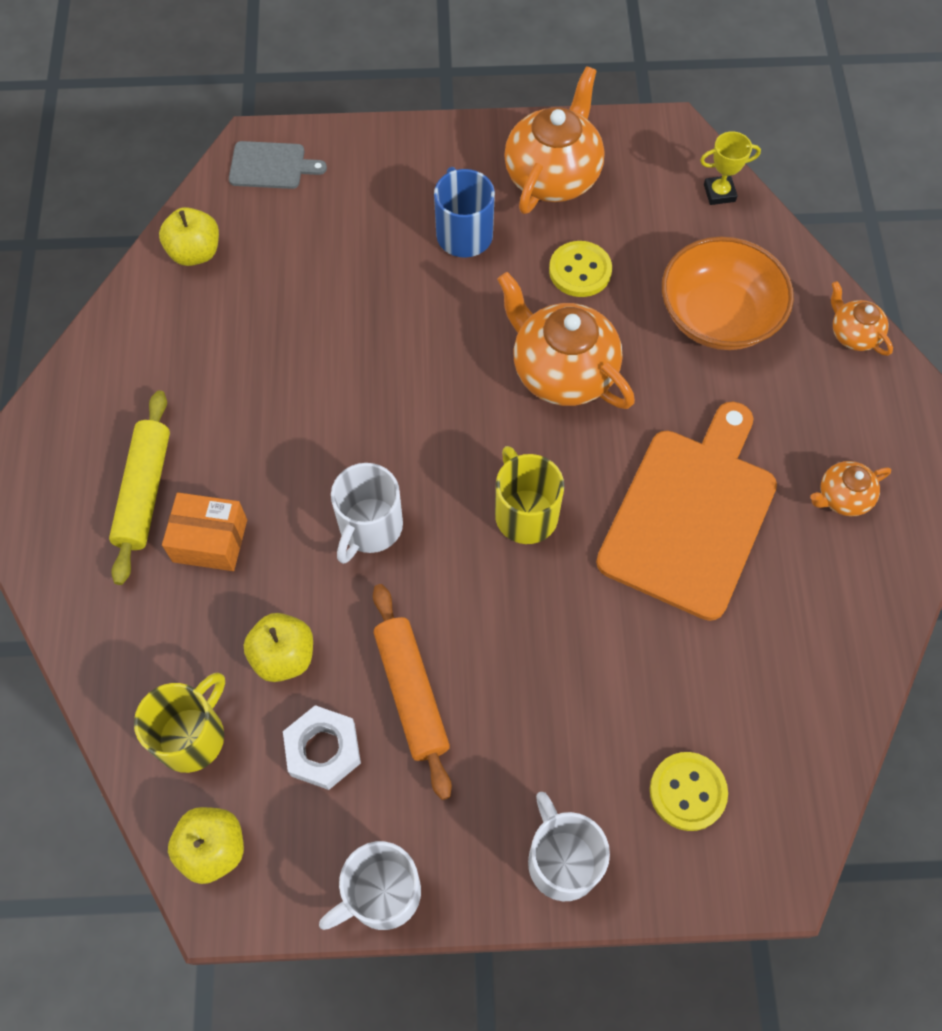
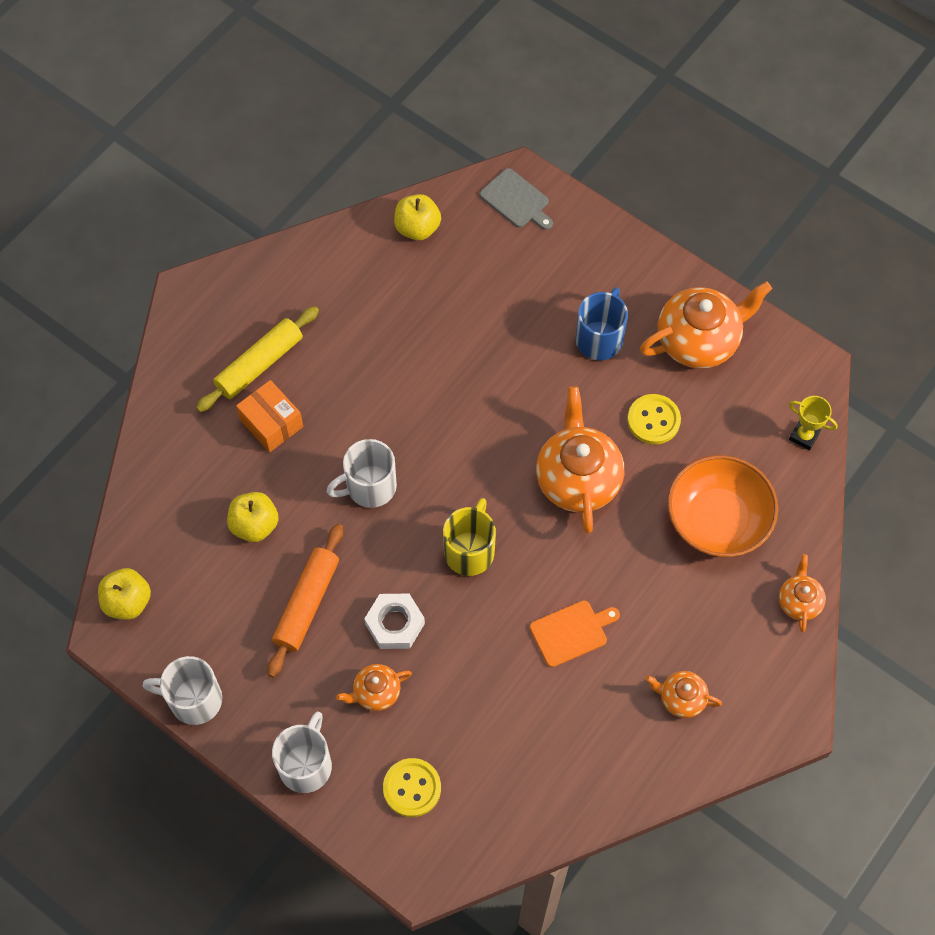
camera: 40 degrees right, 0 degrees up
(192, 736) = (168, 530): yellow mug -> none
(323, 750) = (230, 596): white nut -> white nut (395, 624)
(563, 725) = (376, 692): none -> orange teapot
(690, 515) = (571, 632): orange cutting board -> orange cutting board, size x0.47

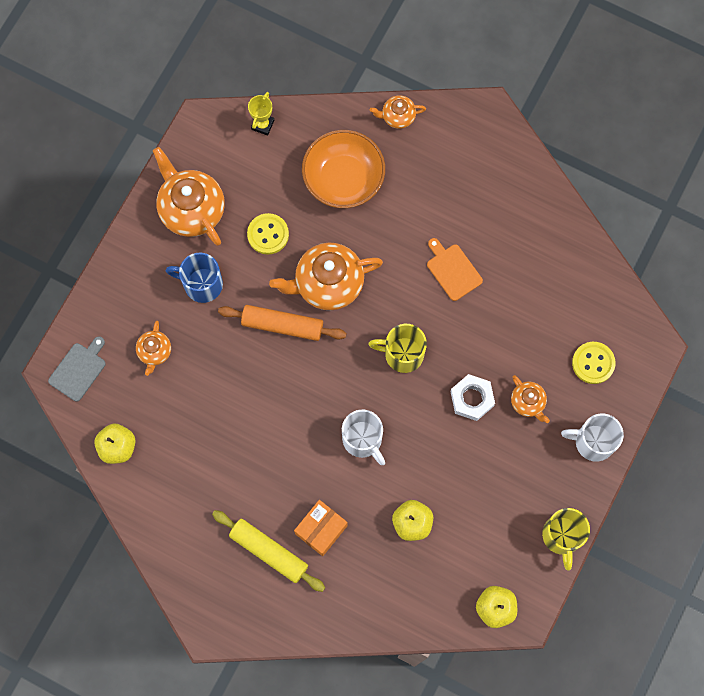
camera: 100 degrees left, 10 degrees up
(194, 699) = (562, 536): white mug -> yellow mug
(307, 604) = (469, 468): orange rolling pin -> orange rolling pin (282, 325)
(681, 698) = (487, 188): orange teapot -> orange teapot (154, 352)

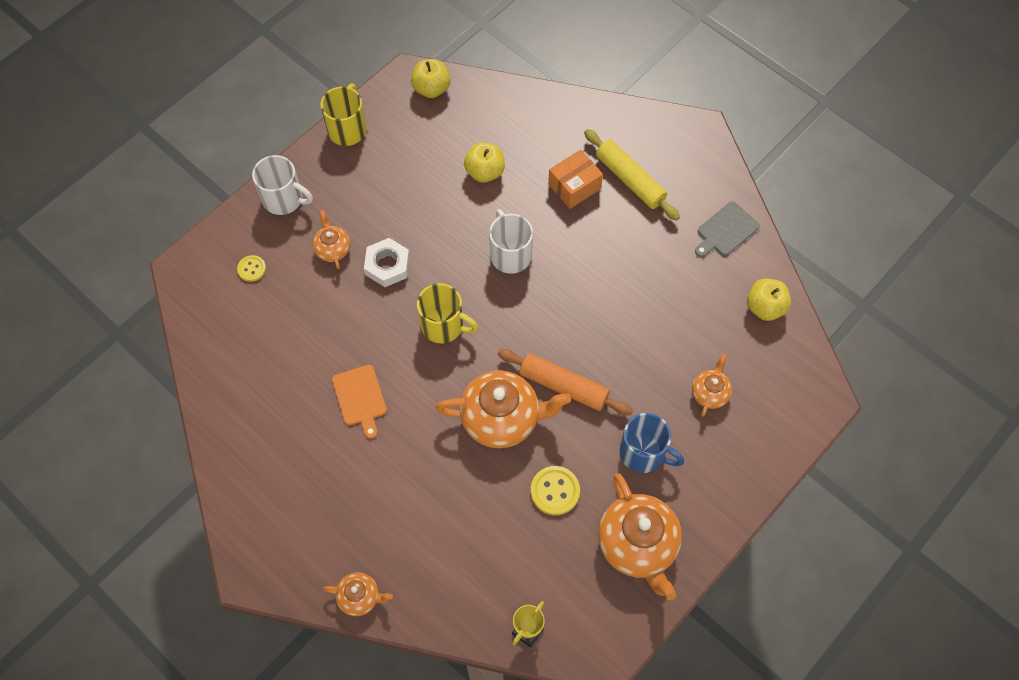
camera: 165 degrees left, 10 degrees down
(79, 370) = (796, 394): grey cutting board -> grey cutting board (726, 230)
(343, 179) = (449, 535): orange bowl -> none
(593, 363) = (252, 269): yellow button -> yellow button, size x0.62

